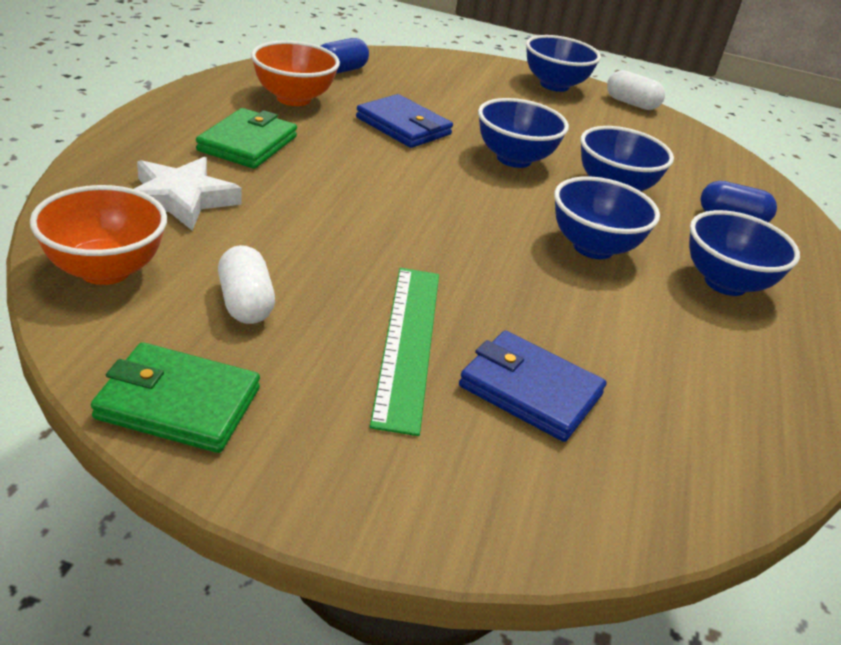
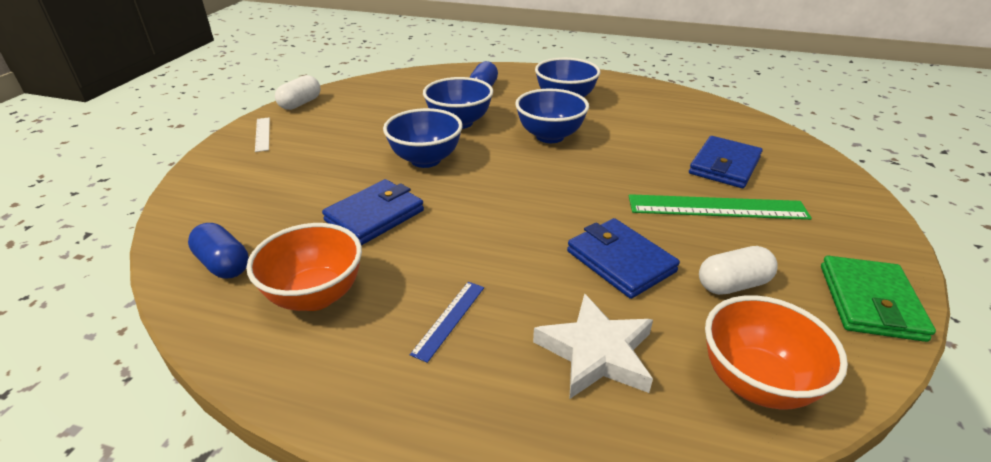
camera: 85 degrees left, 0 degrees up
(248, 144) = (449, 319): green wallet -> blue ruler
(305, 240) = (620, 261): none -> blue wallet
(554, 85) = (262, 134): blue bowl -> white ruler

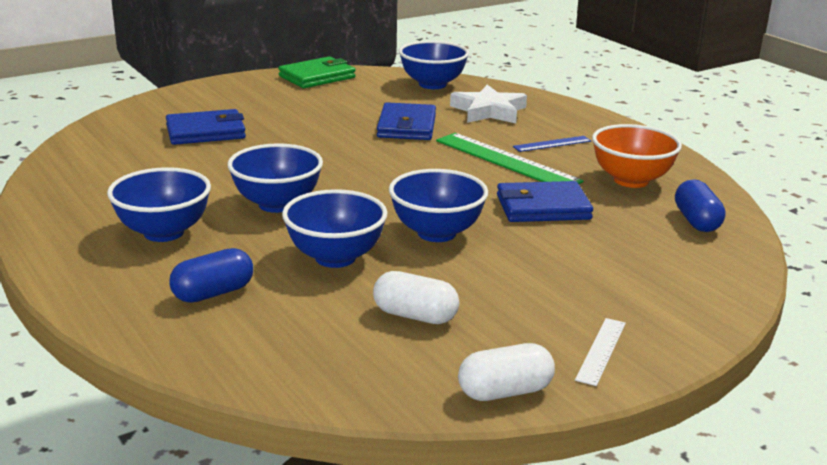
camera: 140 degrees left, 10 degrees down
(717, 207) = (283, 120): green ruler -> green ruler (506, 161)
(732, 284) = (366, 101): white capsule -> white capsule (415, 316)
(755, 383) = (432, 84): orange bowl -> blue bowl

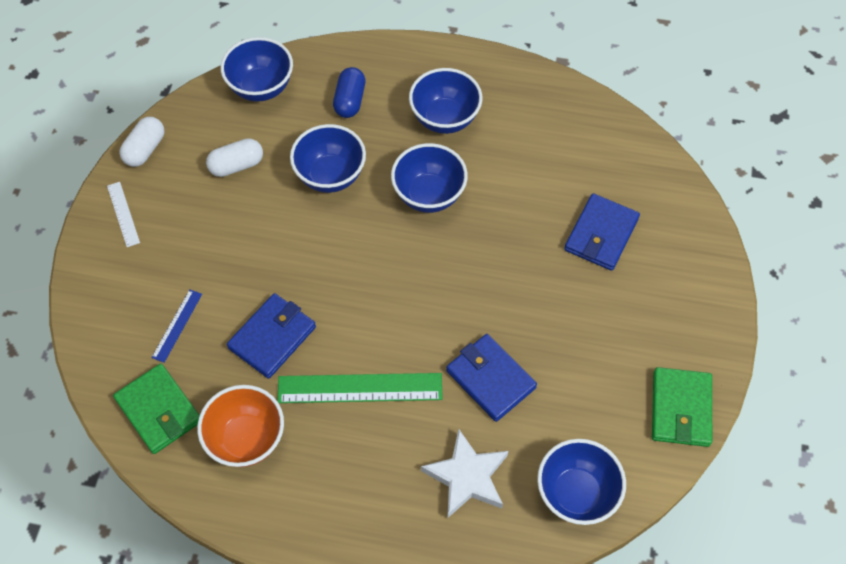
camera: 135 degrees right, 35 degrees up
(436, 233) = (305, 247): blue bowl -> blue bowl (261, 87)
(552, 144) = (356, 454): blue ruler -> blue ruler (177, 325)
(696, 221) = (158, 410): blue capsule -> green wallet

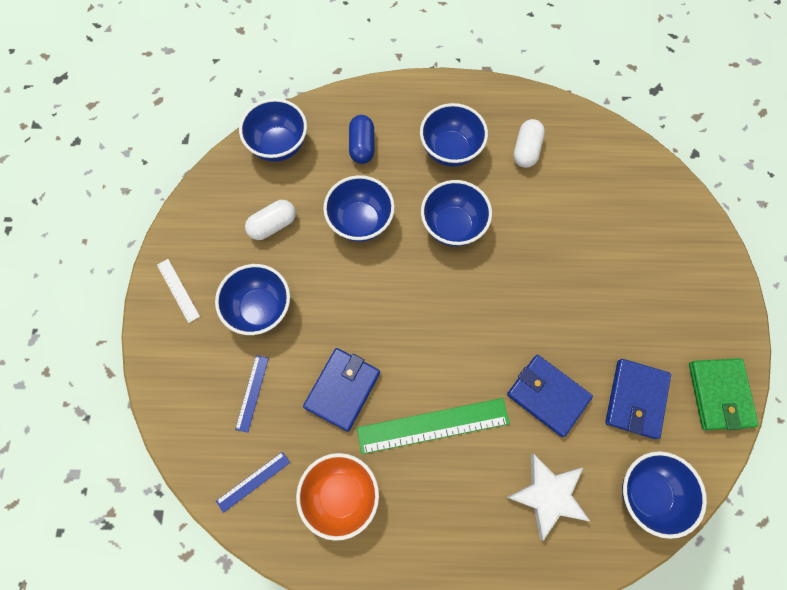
camera: 10 degrees left, 10 degrees up
(145, 149) = (185, 223): white capsule -> white capsule (526, 150)
(158, 410) = (253, 481): green wallet -> blue ruler
(204, 245) = (260, 309): none -> blue bowl
(601, 234) = (612, 239): blue wallet -> blue wallet (635, 399)

